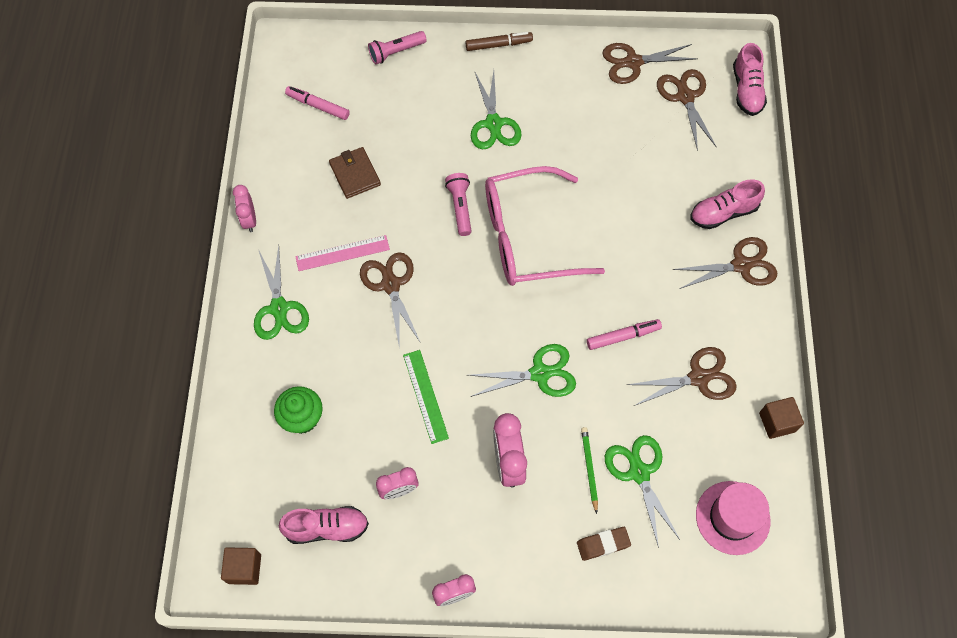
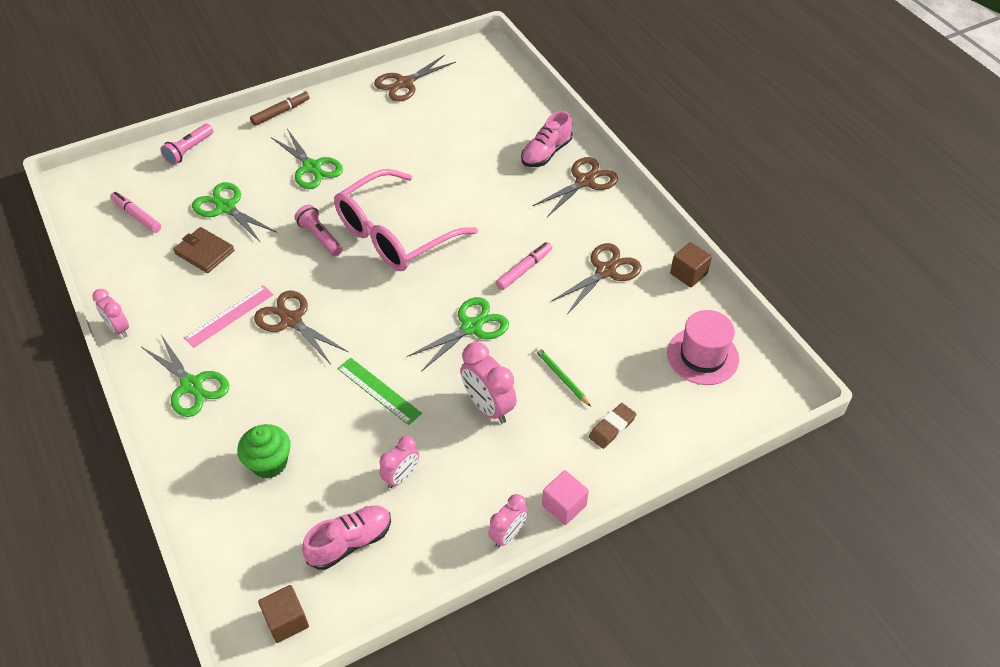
camera: 30 degrees left, 15 degrees down
(318, 106) = (137, 216): pink marker -> pink marker turned 45 degrees clockwise
(516, 595) = (564, 505): none -> pink cube
(639, 472) = (605, 360): green scissors -> green scissors (226, 207)
(685, 97) = (462, 90): brown scissors -> none
(746, 90) = (508, 68): pink shoe -> none

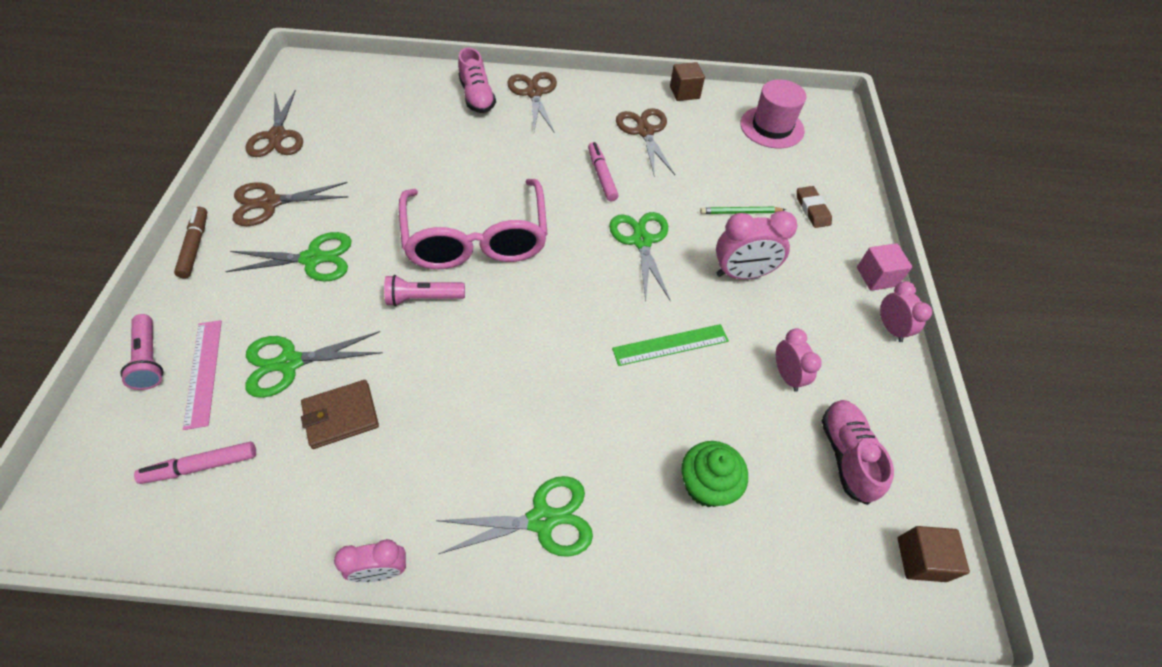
camera: 60 degrees left, 5 degrees up
(229, 316) = (465, 433): pink ruler -> pink ruler (204, 372)
(291, 320) = (520, 376): brown scissors -> brown scissors (270, 203)

